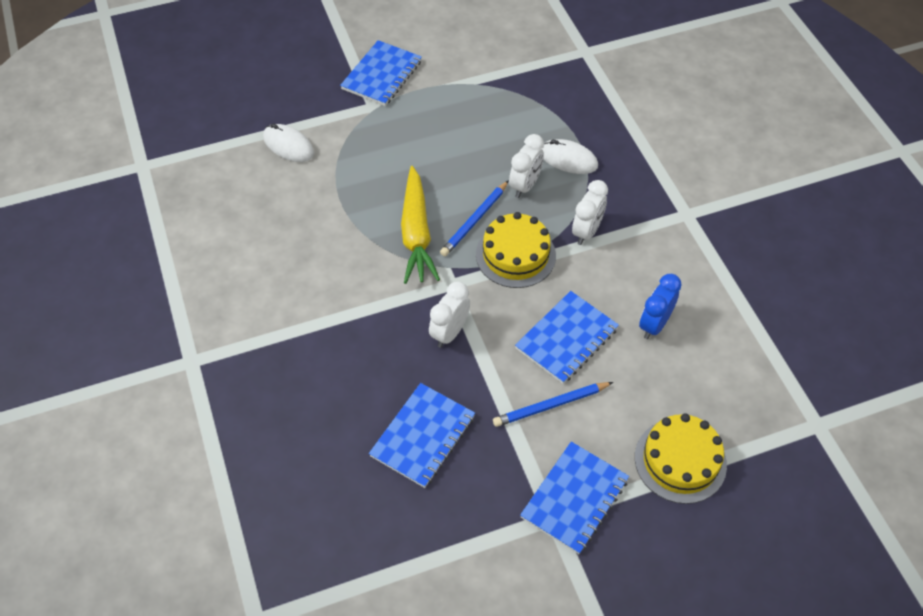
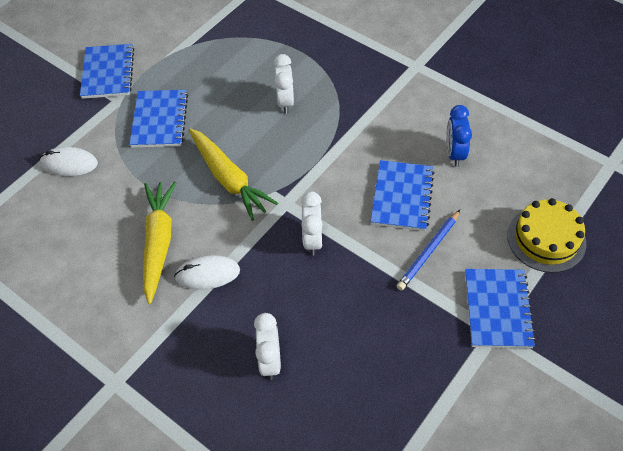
camera: 30 degrees left, 0 degrees up
(312, 259) = (158, 242): none -> yellow carrot
(423, 436) = (353, 330): blue notebook -> blue notebook (159, 120)
(474, 220) = (267, 146): blue pencil -> none
(515, 255) = (317, 156): yellow cake -> none
(568, 159) = (302, 67): white mouse -> white mouse (207, 274)
(586, 232) = (356, 113): white clock -> white clock (270, 360)

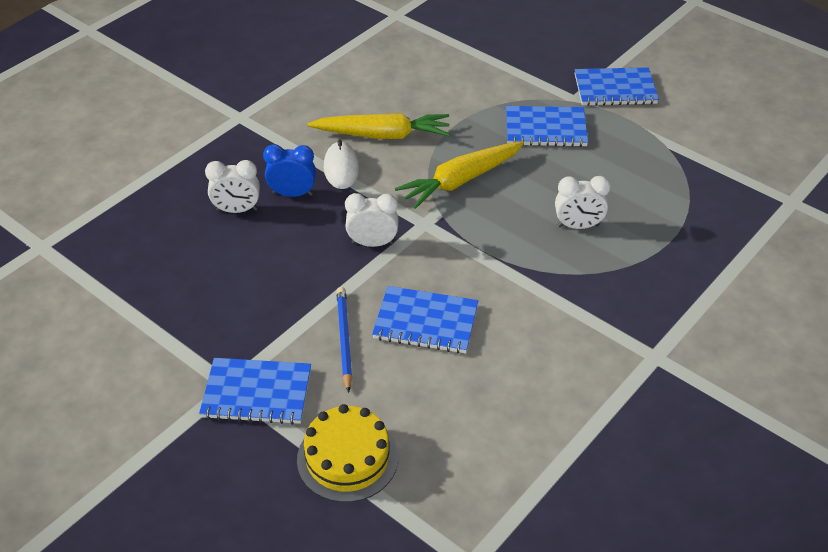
camera: 90 degrees right, 10 degrees down
(69, 164) = (485, 73): white mouse -> none
(428, 251) = (344, 339): blue pencil -> blue pencil turned 45 degrees clockwise
(454, 153) = (493, 380): blue clock -> blue clock (292, 194)

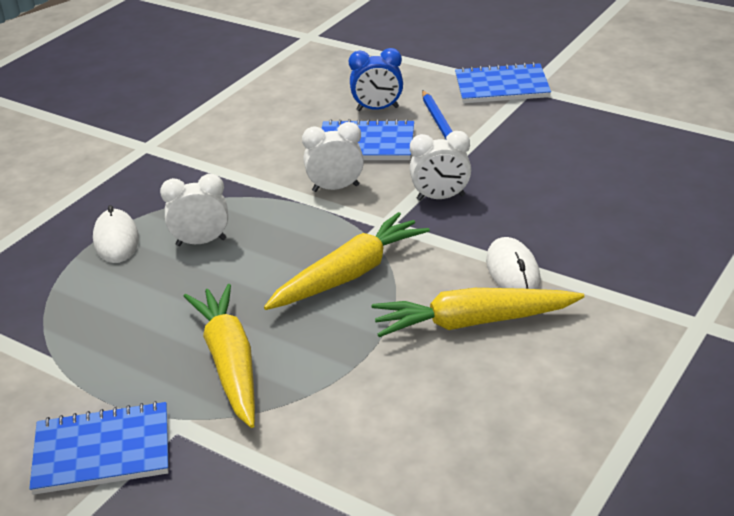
camera: 175 degrees right, 10 degrees down
(237, 210) = (616, 210): white clock -> white clock (335, 188)
(292, 194) = (559, 234): blue clock -> blue clock (377, 109)
(347, 458) = (410, 65): yellow cake -> none
(545, 129) = (230, 362): blue notebook -> yellow carrot
(651, 238) = (116, 240): none -> white mouse

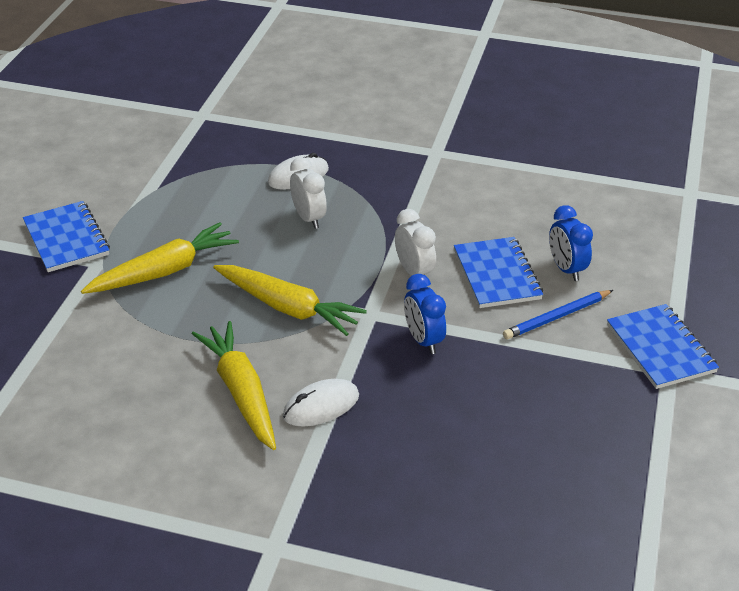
camera: 70 degrees right, 5 degrees up
(440, 198) = (423, 340): white clock -> blue clock

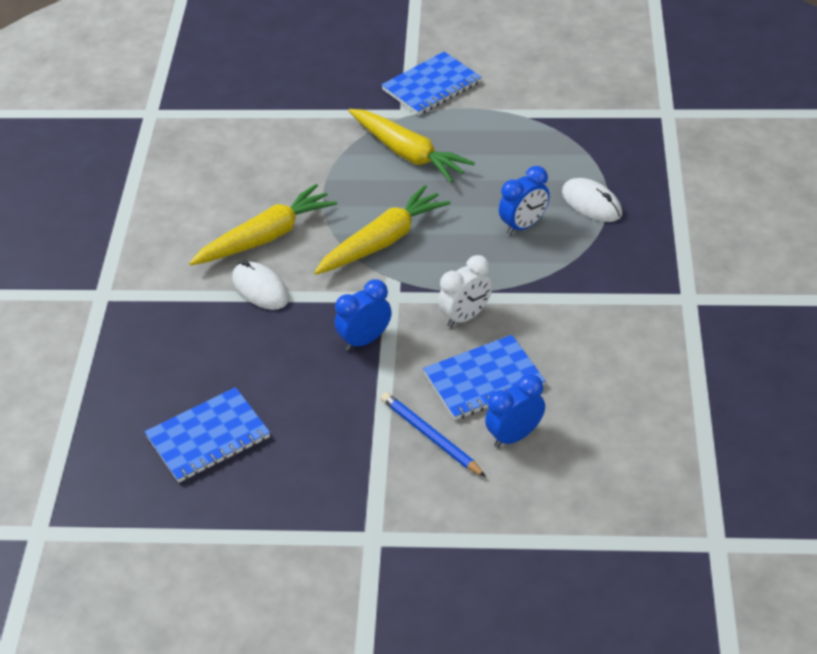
camera: 80 degrees right, 5 degrees up
(288, 308) = (383, 241): yellow carrot -> yellow carrot turned 150 degrees counterclockwise
(309, 218) = (523, 225): white clock -> blue clock
(660, 348) = (405, 528): blue notebook -> blue notebook (208, 437)

